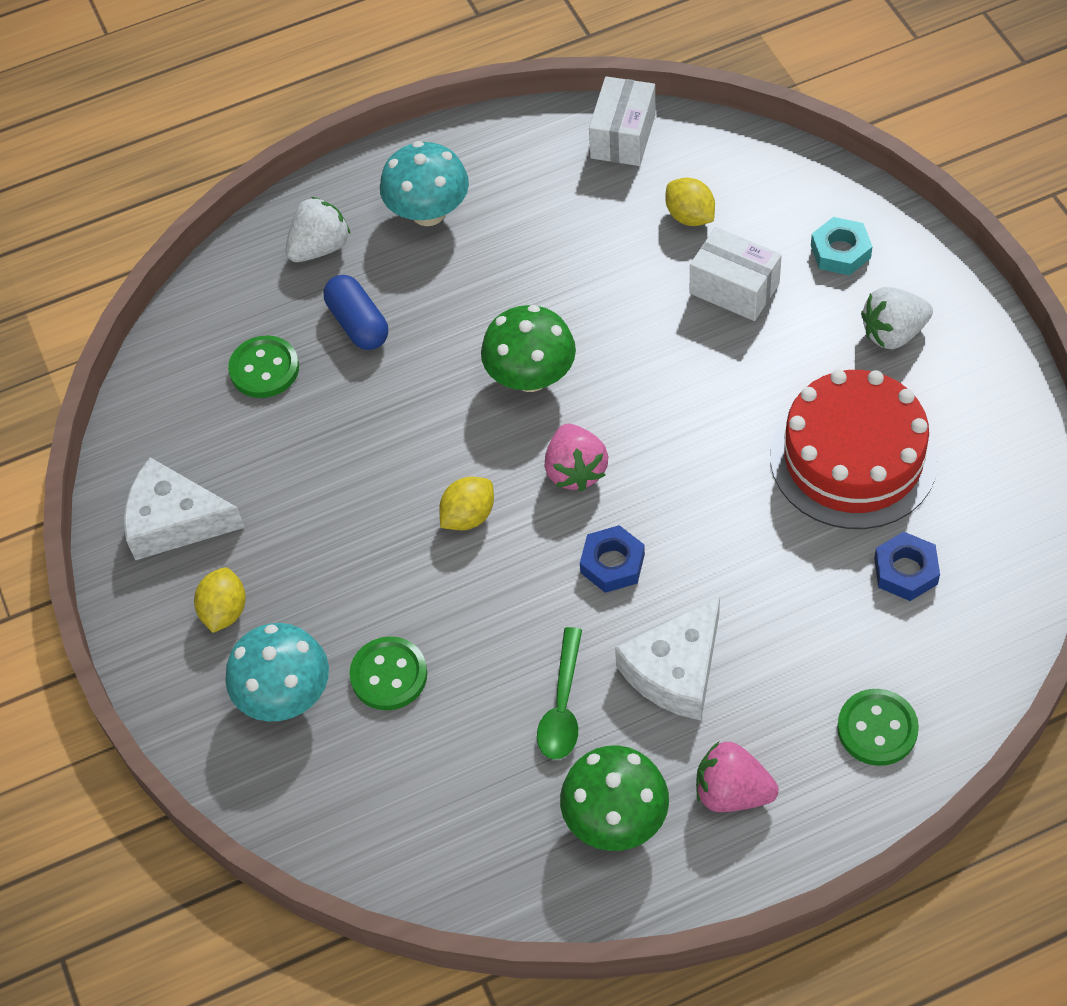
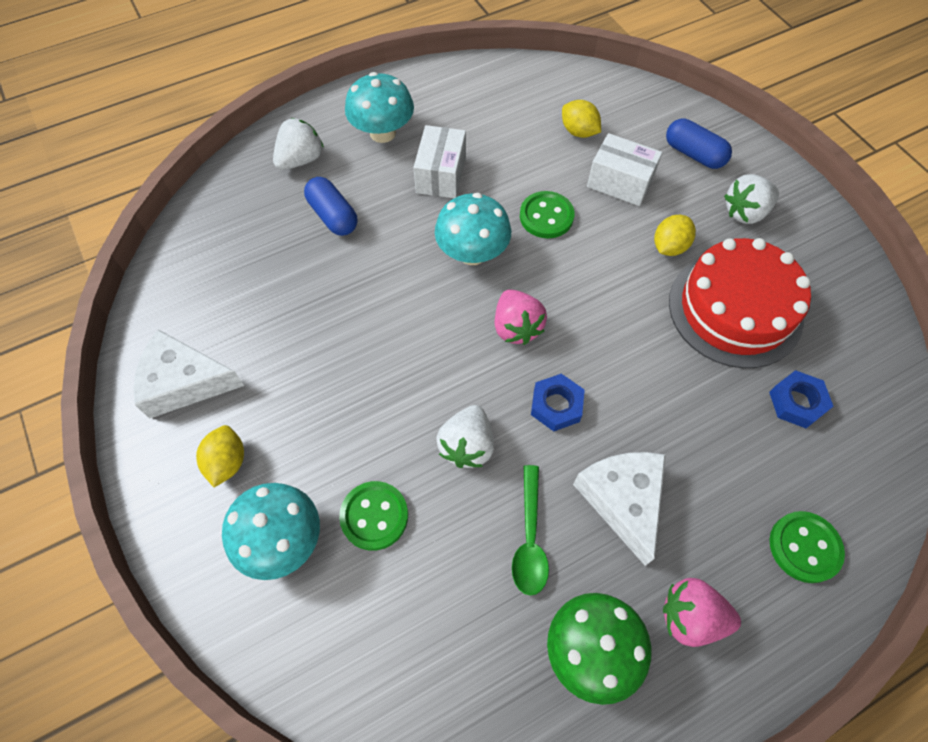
camera: 10 degrees left, 5 degrees up
(264, 369) = (259, 253): green button -> green button (546, 216)
(468, 516) = (432, 369): yellow lemon -> yellow lemon (669, 247)
(501, 604) = (467, 445): none -> white strawberry
(531, 376) = (472, 253): green mushroom -> turquoise mushroom
(623, 136) = (522, 78): white box -> white box (441, 175)
(676, 670) = (623, 500): white cheese -> white cheese turned 135 degrees clockwise
(840, 251) = (694, 154): turquoise nut -> blue capsule

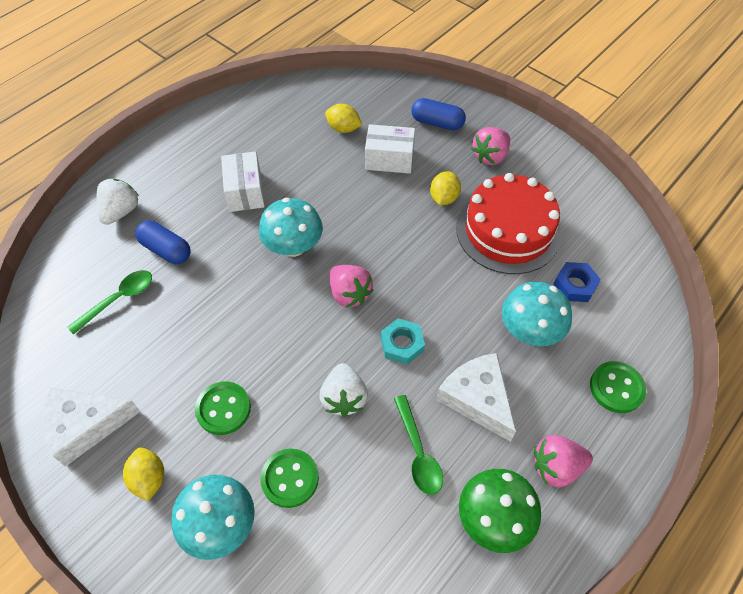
camera: 20 degrees left, 5 degrees down
(265, 255) = (119, 299): none -> green spoon
(382, 133) = (184, 171): turquoise mushroom -> turquoise mushroom (529, 331)
(546, 216) = (342, 201): green button -> green button (223, 409)
(556, 405) = (402, 344): blue nut -> turquoise nut
(745, 212) = (490, 156): white strawberry -> pink strawberry

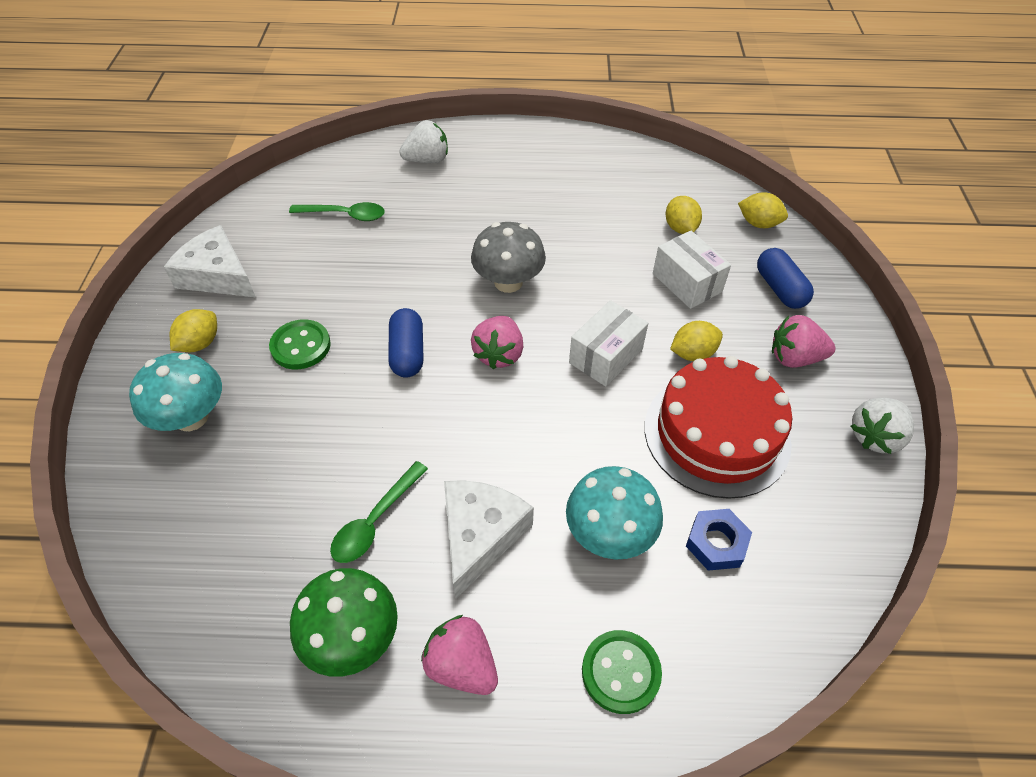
camera: 50 degrees right, 5 degrees down
(166, 250) = (418, 209): blue capsule -> blue capsule (407, 353)
(245, 191) = (530, 214): white box -> white box (606, 356)
(290, 478) = (270, 436): green button -> none
(293, 246) = (508, 282): turquoise mushroom -> grey mushroom
(344, 398) = (384, 423): white strawberry -> white strawberry (875, 436)
(379, 92) = (758, 223): none -> yellow lemon
(402, 344) = (483, 430): turquoise nut -> none

